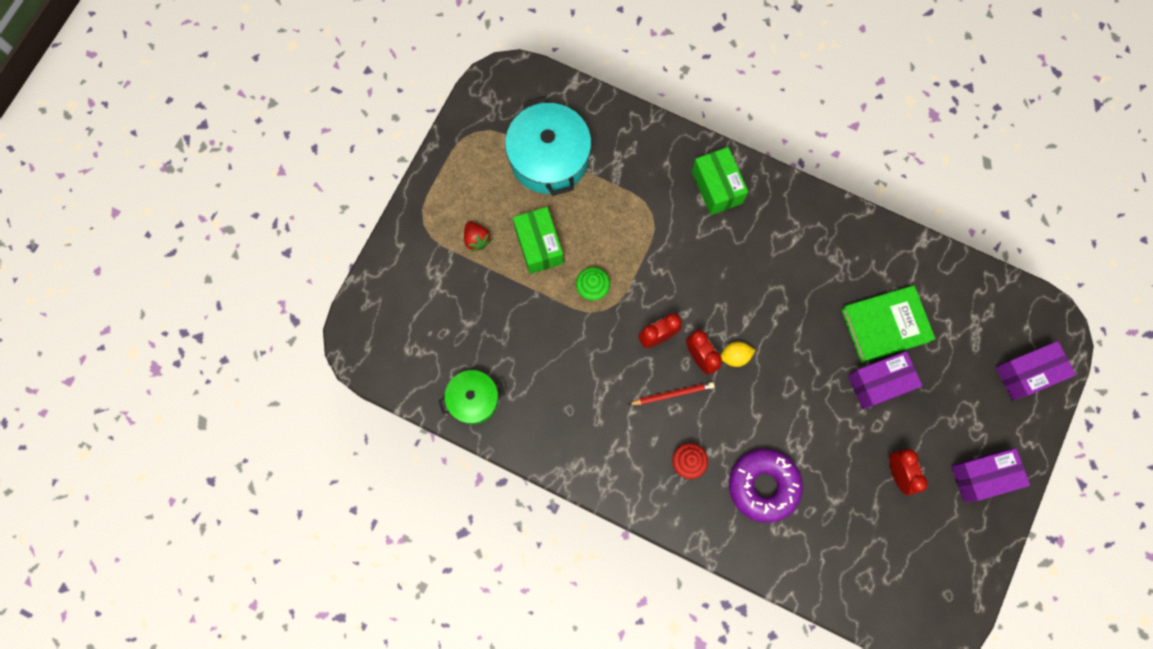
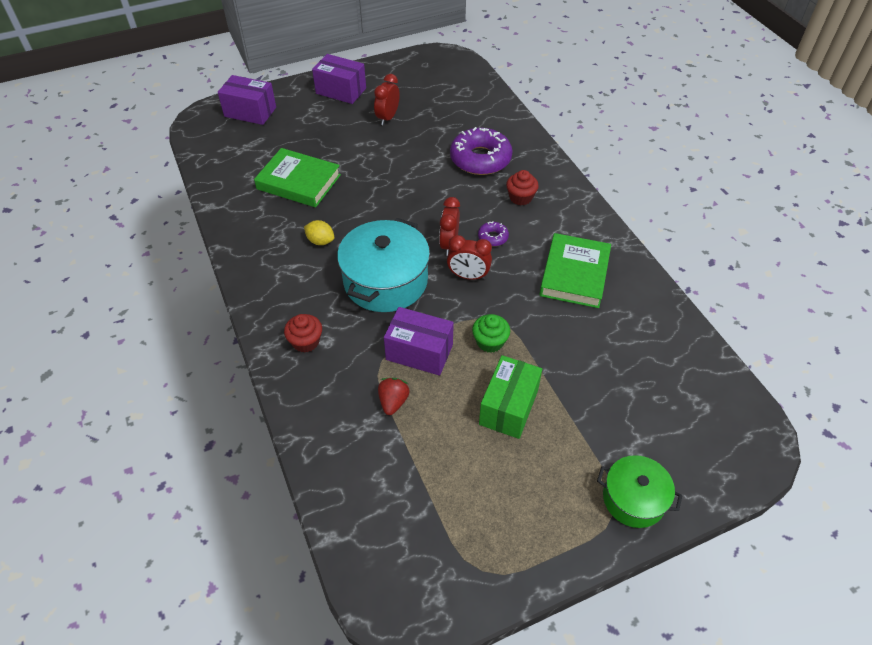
camera: 140 degrees left, 25 degrees down
(473, 400) = (665, 332): green pot -> green pot (633, 499)
(476, 239) = (566, 456): red strawberry -> red strawberry (393, 402)
(549, 158) = (427, 479): turquoise pot -> turquoise pot (385, 281)
(579, 405) = (574, 274): none -> green book
(672, 394) = (493, 237): red pencil -> purple donut
(717, 187) = (306, 342): green box -> red cupcake
(735, 356) = (422, 229): yellow lemon -> yellow lemon (320, 241)
(879, 383) = (343, 159): purple box -> purple box (419, 352)

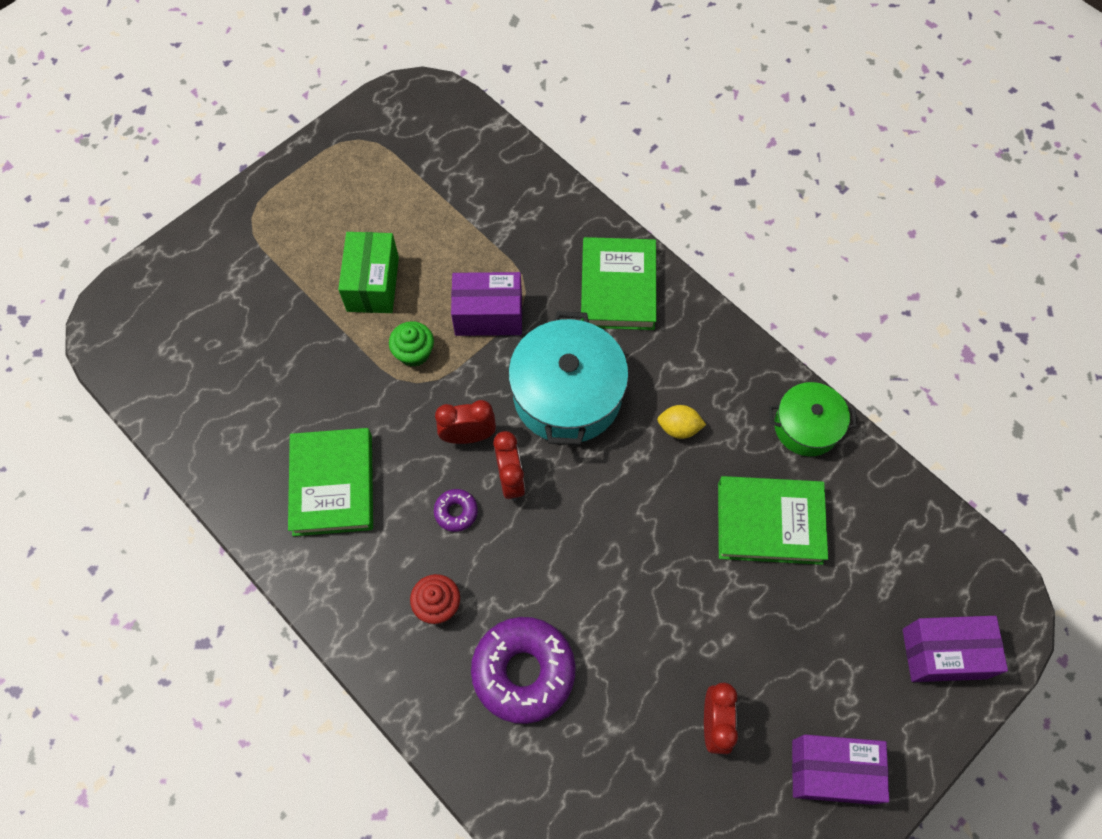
camera: 160 degrees right, 15 degrees up
(306, 342) = (617, 287): red cupcake -> green book
(393, 402) = (493, 253): red strawberry -> none
(633, 499) = (233, 233): green pot -> green pot (806, 426)

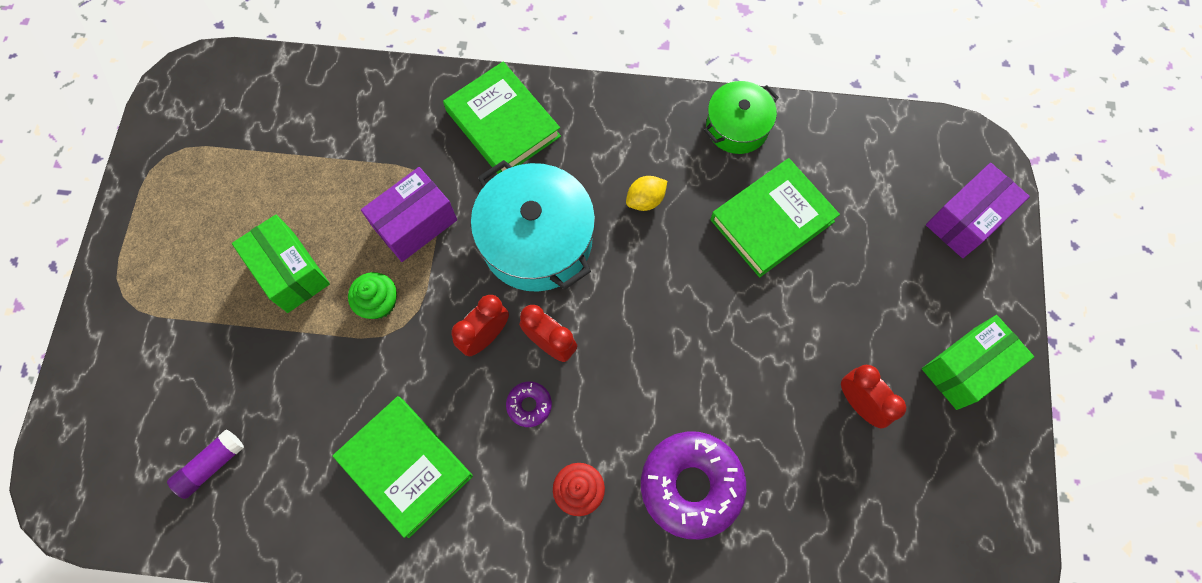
camera: 40 degrees left, 5 degrees up
(210, 378) = (211, 465): none -> purple glue stick
(832, 771) = (965, 368): purple box -> green box

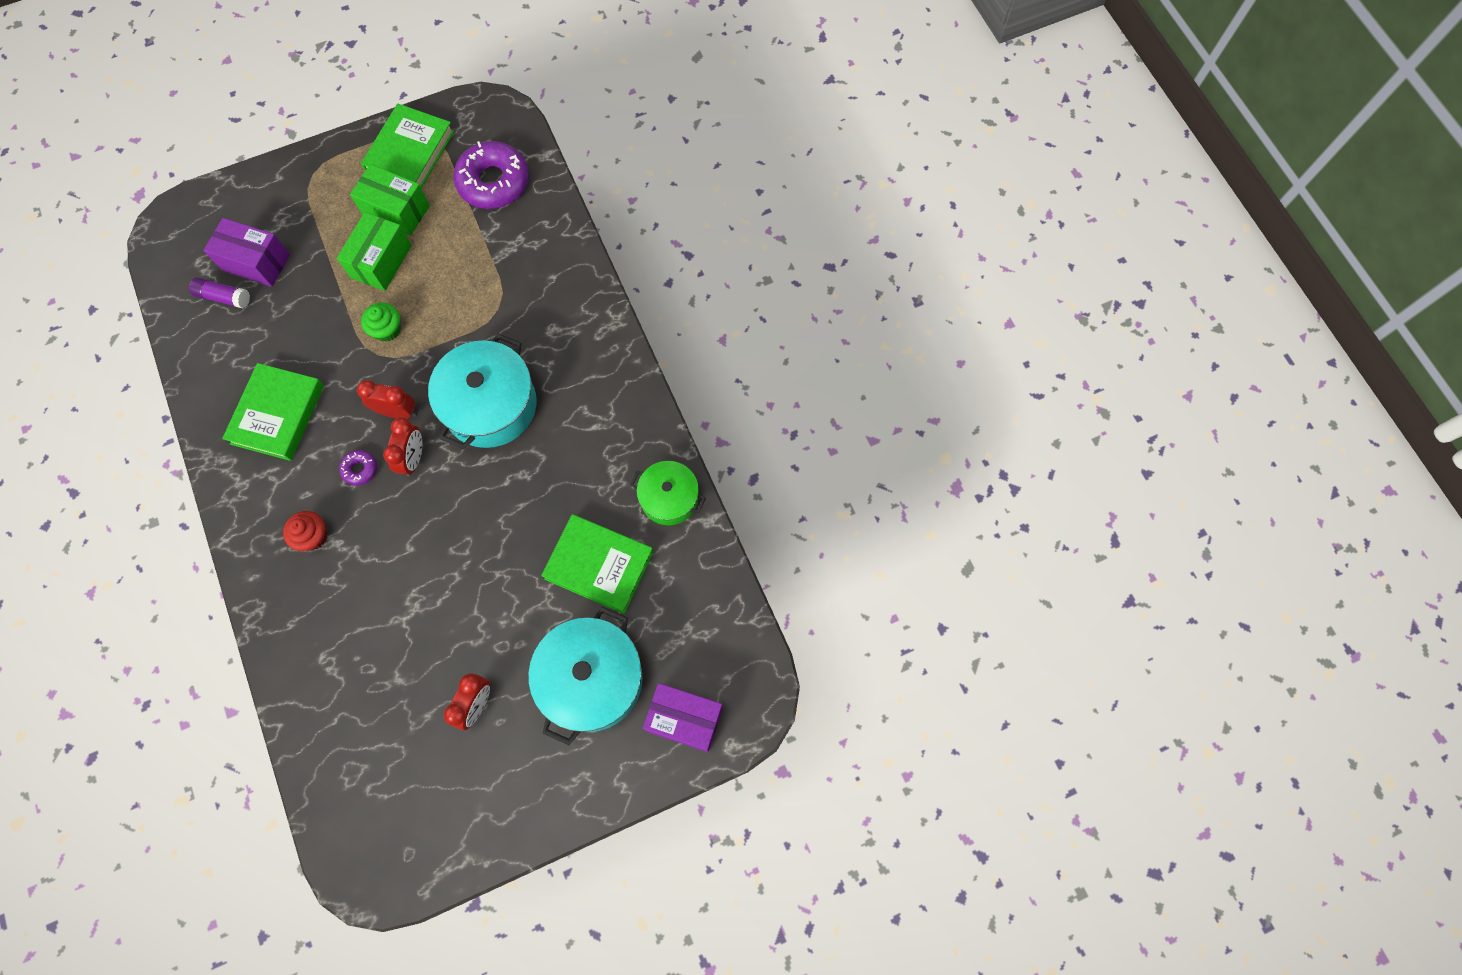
camera: 60 degrees right, 0 degrees up
(415, 224) = (459, 318): purple box -> purple box (256, 262)
(503, 123) = (574, 329): green book -> green book (410, 152)
(645, 200) = (565, 463): yellow lemon -> none
(691, 485) = (352, 611): purple donut -> purple donut (493, 182)
(886, 282) = (591, 679): none -> turquoise pot
(965, 368) = (548, 775): green box -> green box (396, 210)

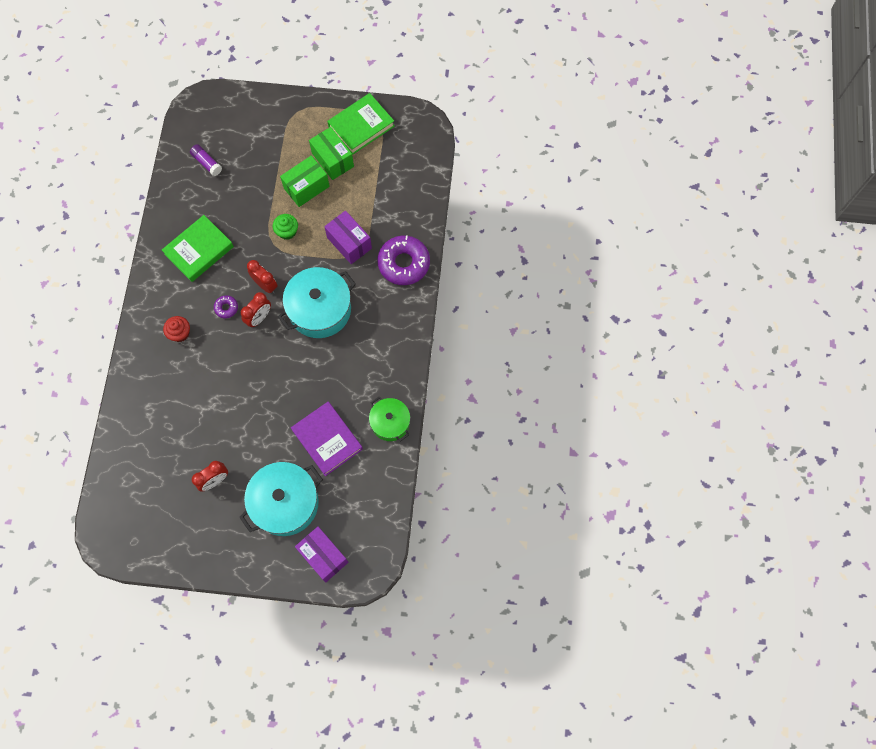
camera: 30 degrees right, 0 degrees up
(256, 262) = (236, 151): purple box -> purple box (349, 243)
(493, 182) = (399, 171): purple donut -> purple donut (404, 263)
(599, 565) = (327, 439): green book -> purple book

